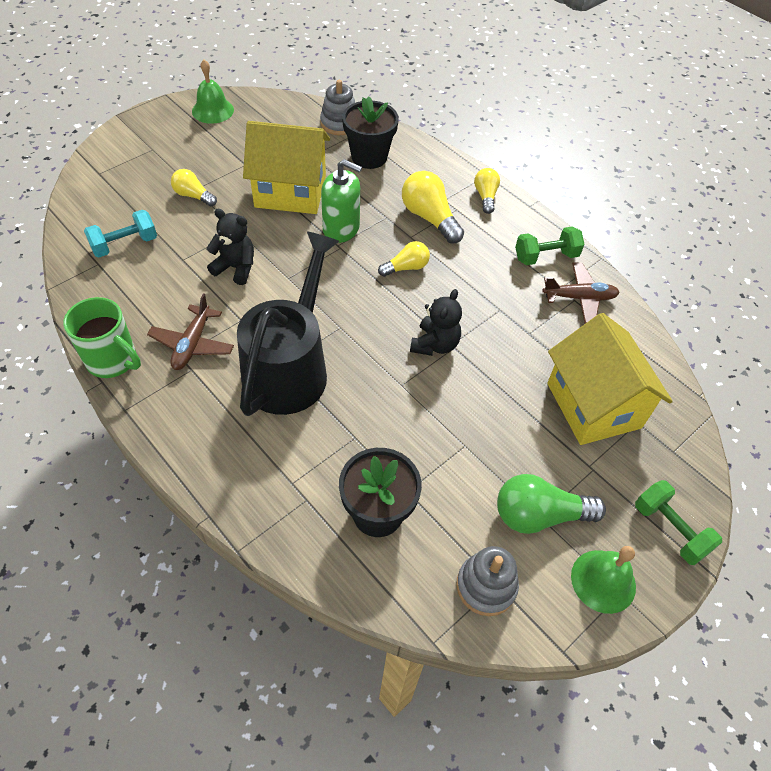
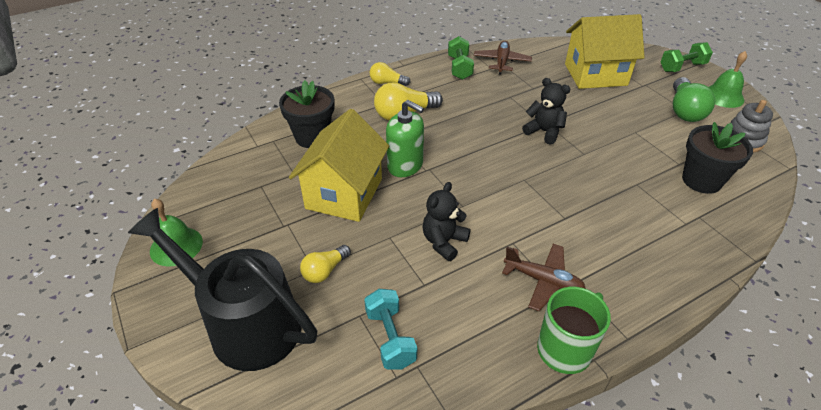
camera: 75 degrees left, 10 degrees down
(290, 366) = (568, 214): black watering can -> black watering can (244, 323)
(339, 123) = (253, 150): grey stacking toy -> none
(341, 229) = (405, 165): green soap dispenser -> green soap dispenser turned 90 degrees clockwise
(406, 267) = (460, 134): yellow light bulb -> none

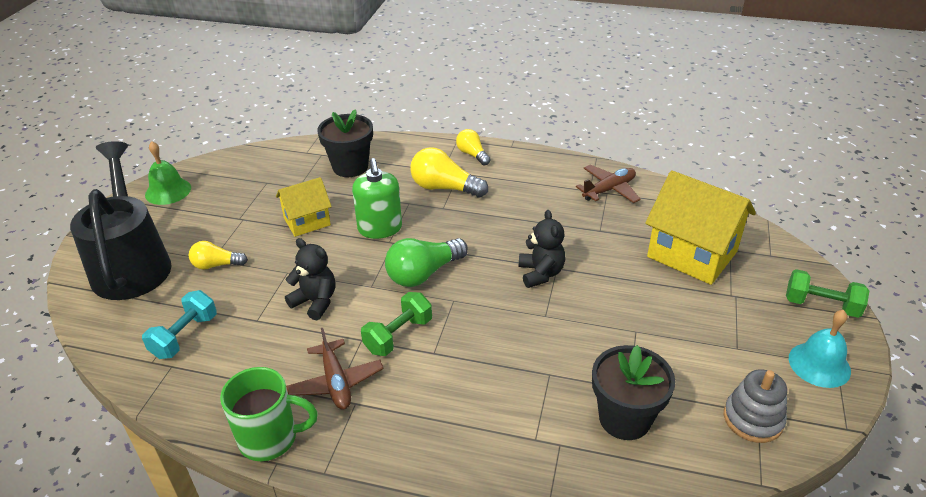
camera: 45 degrees right, 5 degrees down
(344, 193) = (307, 221): yellow house -> yellow house, size x0.58
(444, 242) = (315, 302): black teddy bear -> black teddy bear turned 45 degrees clockwise
(459, 68) = (558, 174): green dumbbell -> green dumbbell (398, 335)
(684, 110) = (735, 347): green light bulb -> green light bulb (423, 274)
(723, 96) = (819, 364): green bell -> turquoise bell

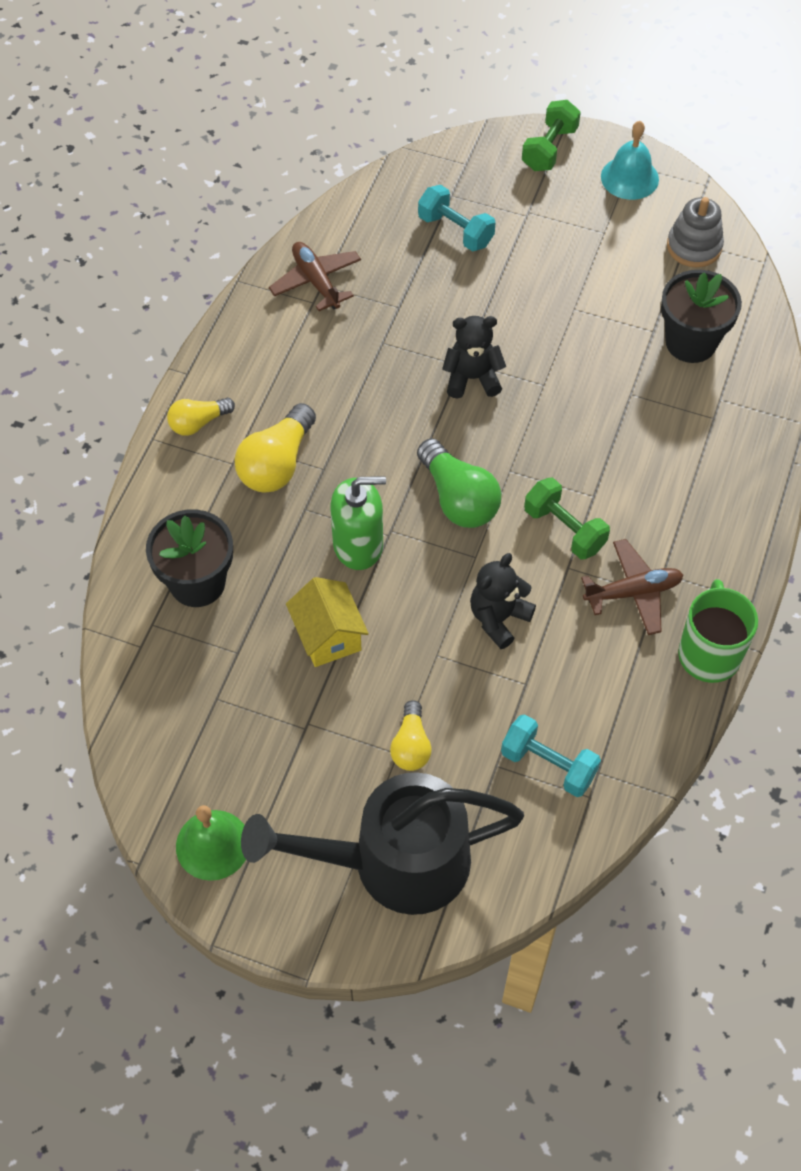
camera: 85 degrees left, 20 degrees up
(692, 254) = (455, 231): yellow house -> turquoise dumbbell

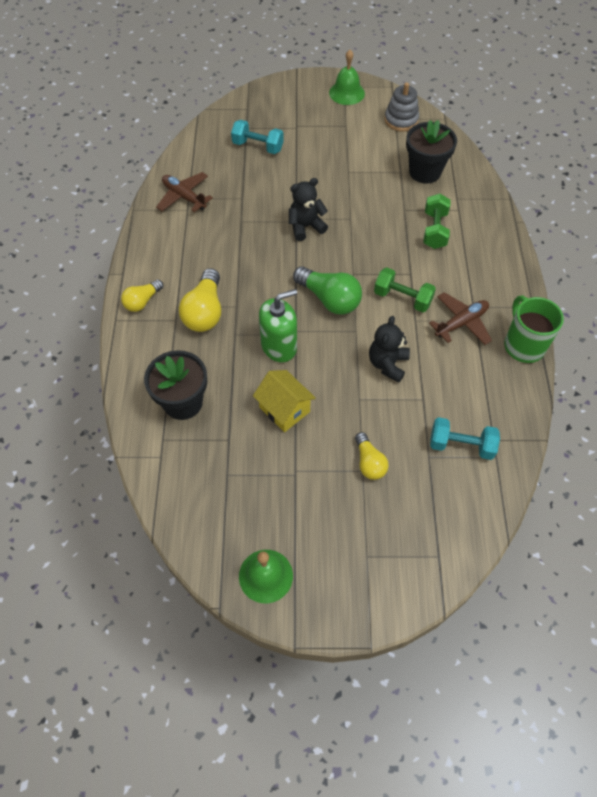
camera: 20 degrees left, 0 degrees up
(392, 862) = (392, 544): black watering can -> none
(549, 149) = (293, 89): green dumbbell -> green dumbbell (434, 230)
(629, 178) = (346, 93): turquoise bell -> green bell

